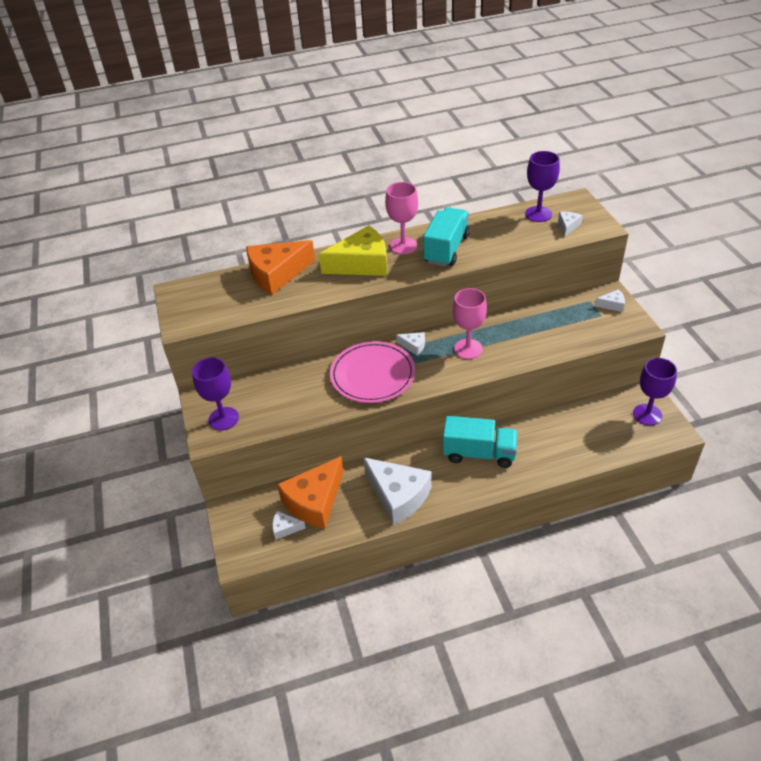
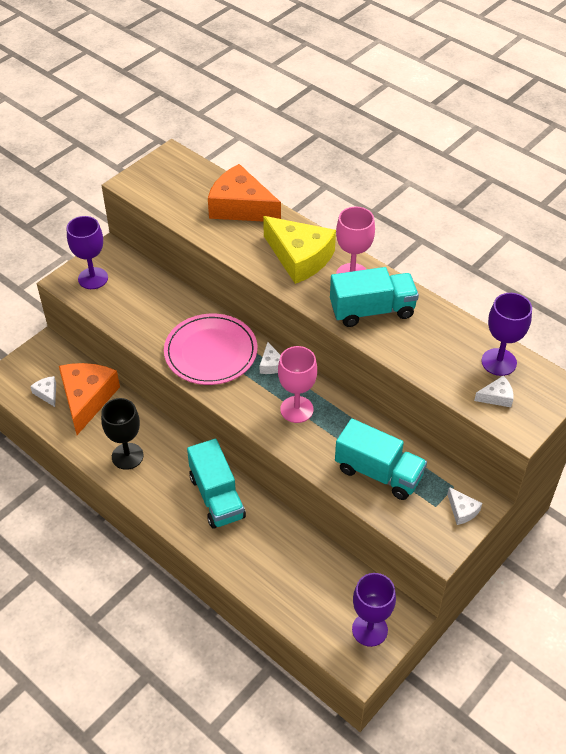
camera: 55 degrees right, 5 degrees up
(315, 501) = (87, 399): orange cheese -> orange cheese turned 90 degrees clockwise
(398, 495) = (127, 456): white cheese -> black goblet
(555, 330) = (378, 473): none -> turquoise truck

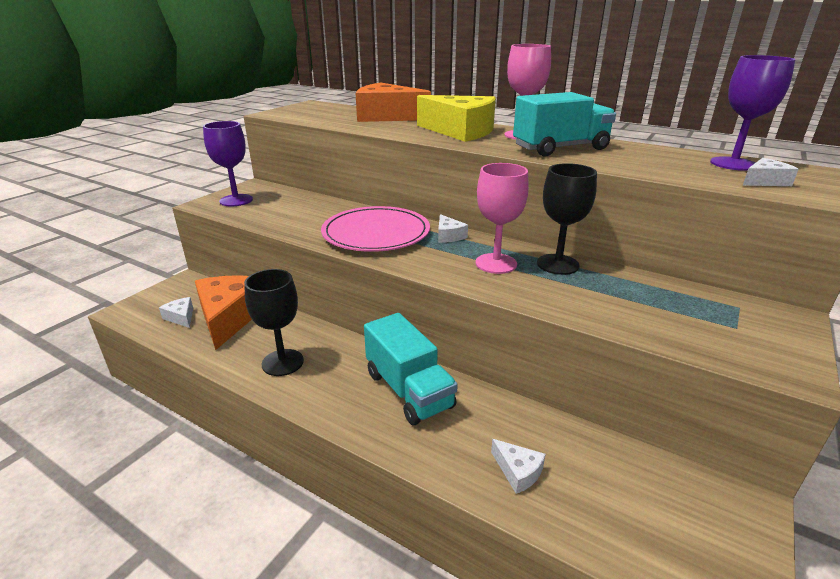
camera: 10 degrees left, 20 degrees down
(345, 417) = (557, 264): none -> black goblet
(369, 629) = (711, 534): purple goblet -> none
(378, 473) = (634, 304): turquoise truck -> none
(462, 510) = (775, 327): white cheese -> white cheese (518, 471)

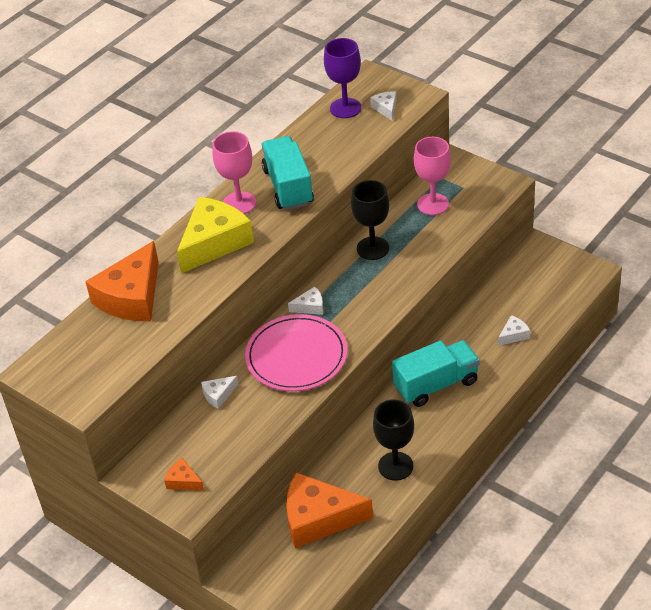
camera: 80 degrees left, 15 degrees up
(181, 317) = (313, 560): white cheese -> white cheese (218, 395)
(236, 200) = (183, 481): purple goblet -> orange cheese
(496, 263) = (367, 282): pink goblet -> pink goblet (433, 204)

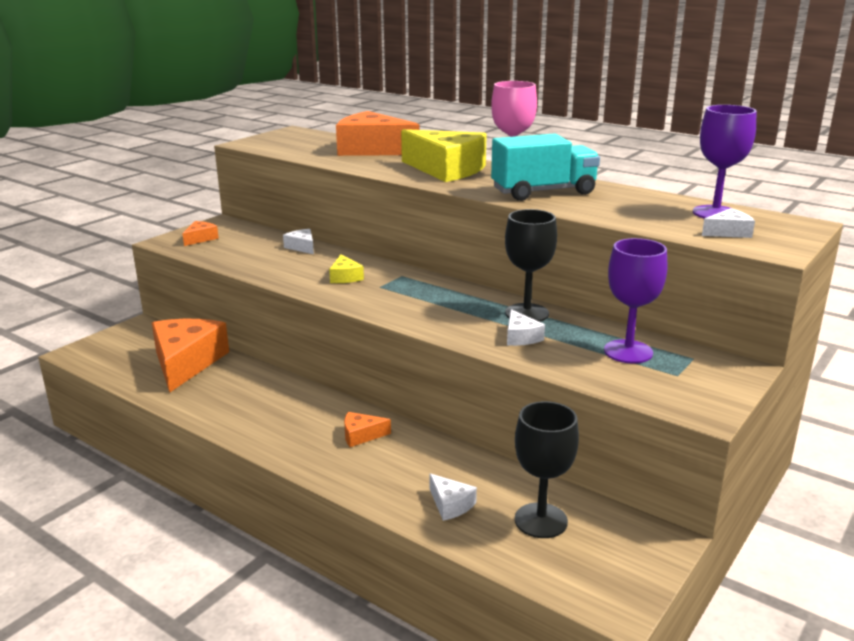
camera: 85 degrees right, 20 degrees down
(296, 356) = (345, 277): pink plate -> yellow cheese
(310, 307) = (422, 282): white cheese -> white cheese (521, 337)
(395, 466) = (237, 406): black goblet -> black goblet (541, 520)
(433, 204) = (628, 352): pink goblet -> purple goblet
(436, 385) = (361, 435): turquoise truck -> orange cheese

